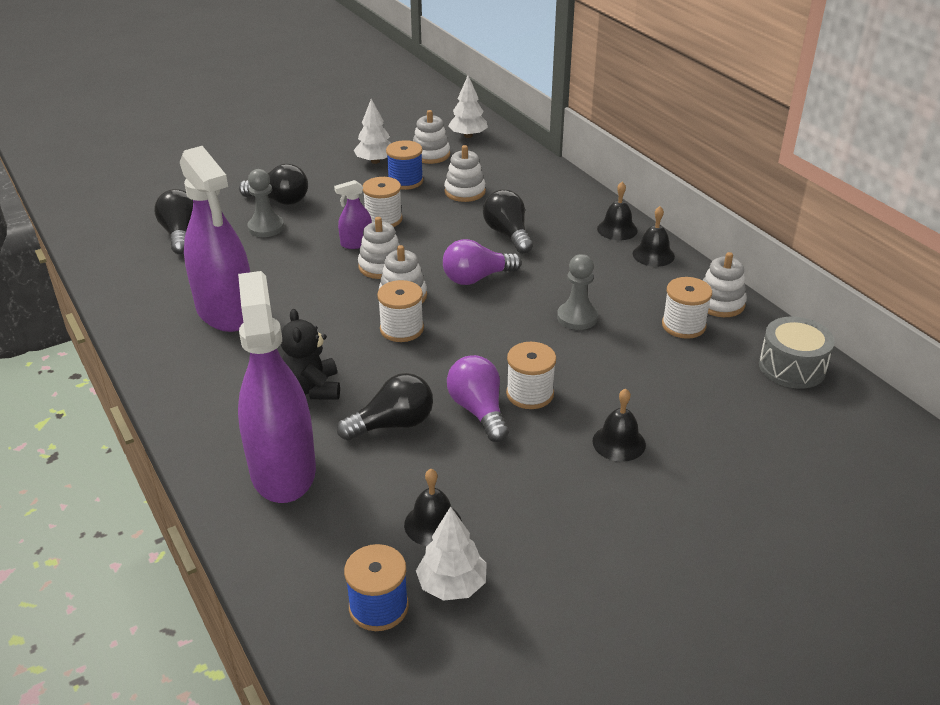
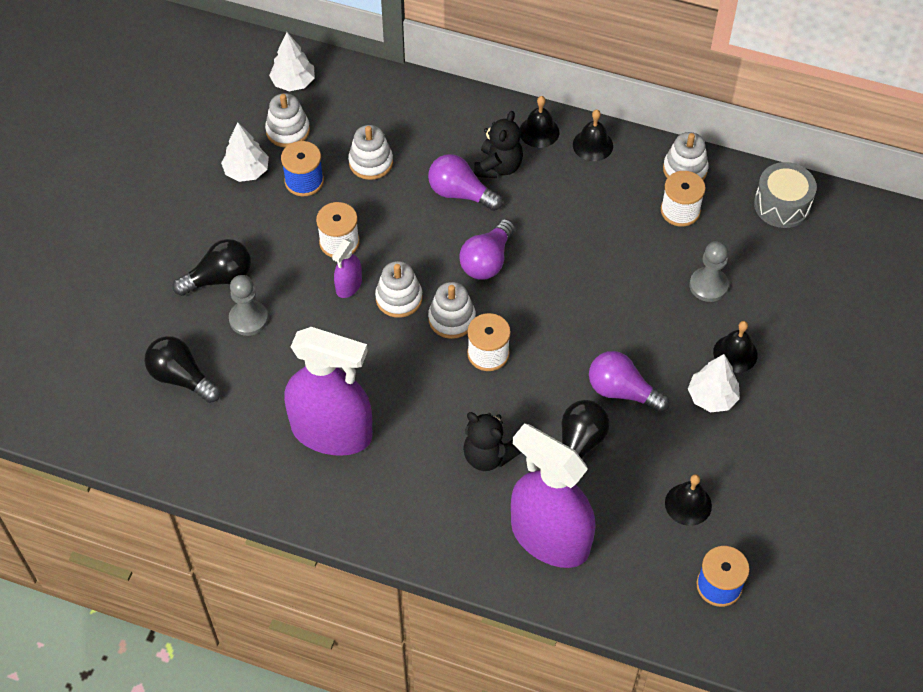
camera: 40 degrees left, 20 degrees up
(452, 585) = (744, 538): white tree -> white tree (712, 397)
(508, 234) = (460, 193): black light bulb -> purple light bulb
(530, 394) = (640, 351): white spool -> none
(557, 233) = (498, 167): none -> black teddy bear
(577, 317) = (601, 253): grey pawn -> grey pawn (708, 285)

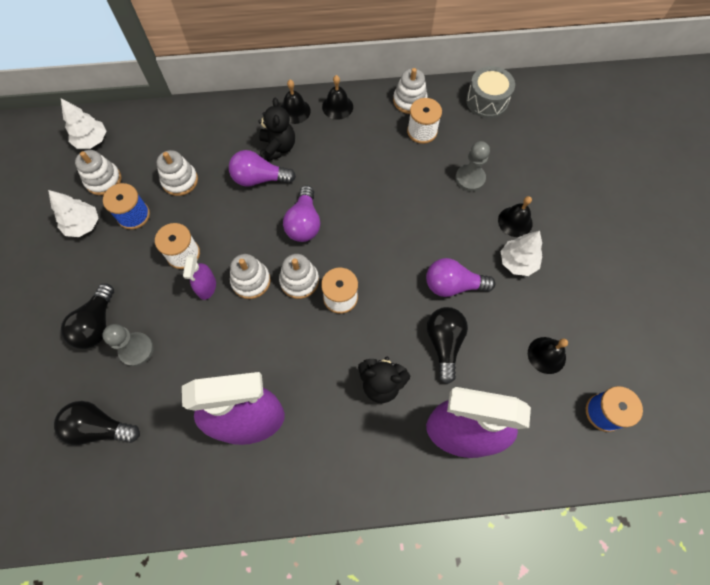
camera: 25 degrees left, 10 degrees up
(219, 278) = (97, 324): black light bulb -> black light bulb turned 150 degrees clockwise

